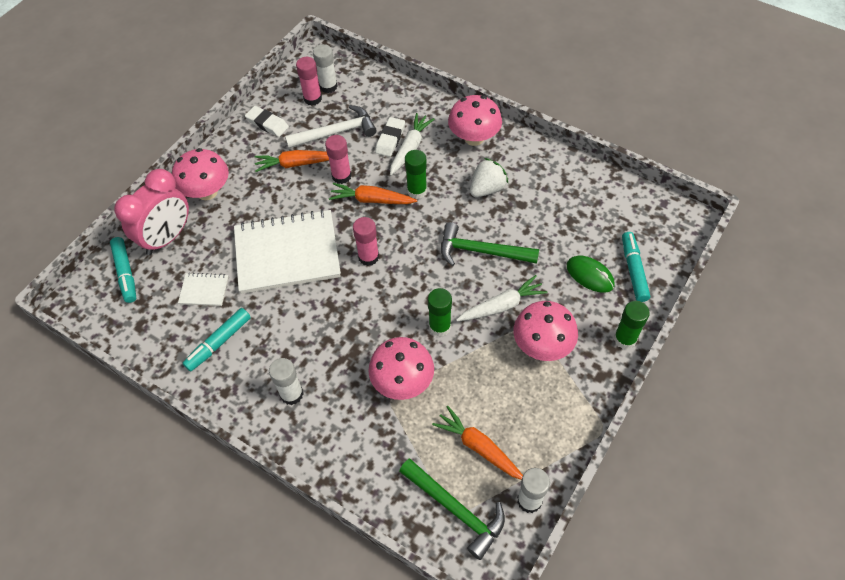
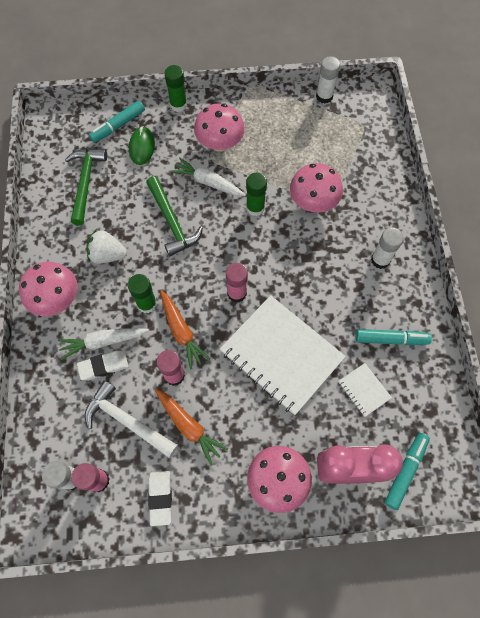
camera: 130 degrees left, 10 degrees up
(456, 509) = (362, 126): green hammer -> green hammer (85, 183)
(478, 447) = (316, 137): orange carrot -> none

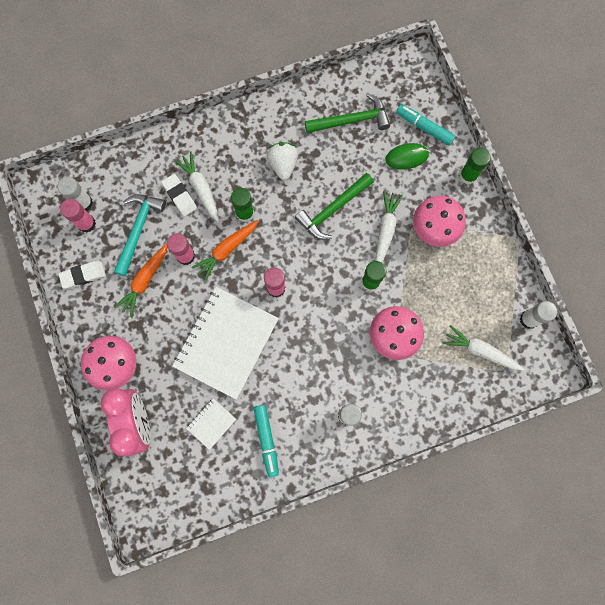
camera: 75 degrees right, 10 degrees up
(56, 299) = (229, 137): pink mushroom -> none
(127, 421) = (138, 230): white hammer -> turquoise hammer
(343, 139) = (480, 351): none -> white carrot
(405, 471) = (147, 473): turquoise marker -> none

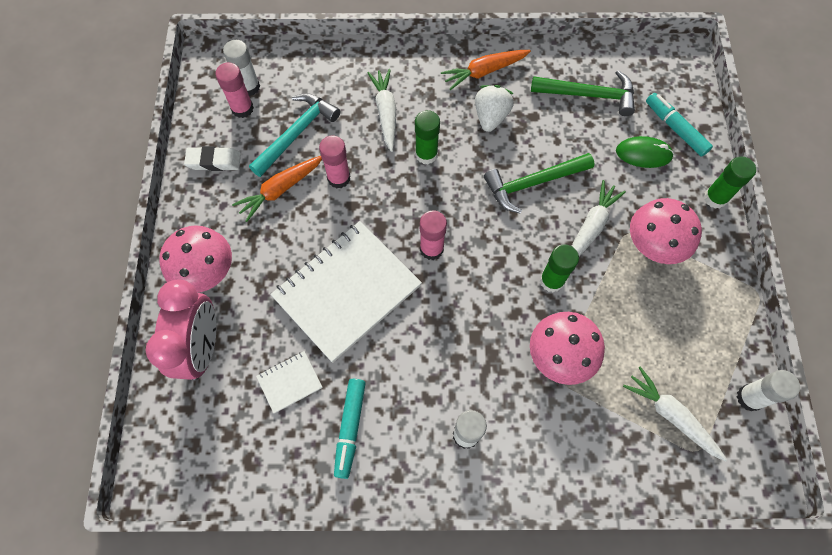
camera: 20 degrees right, 10 degrees down
(180, 196) = (358, 113): white eraser -> none
(226, 250) = (389, 187): orange carrot -> orange carrot (484, 72)

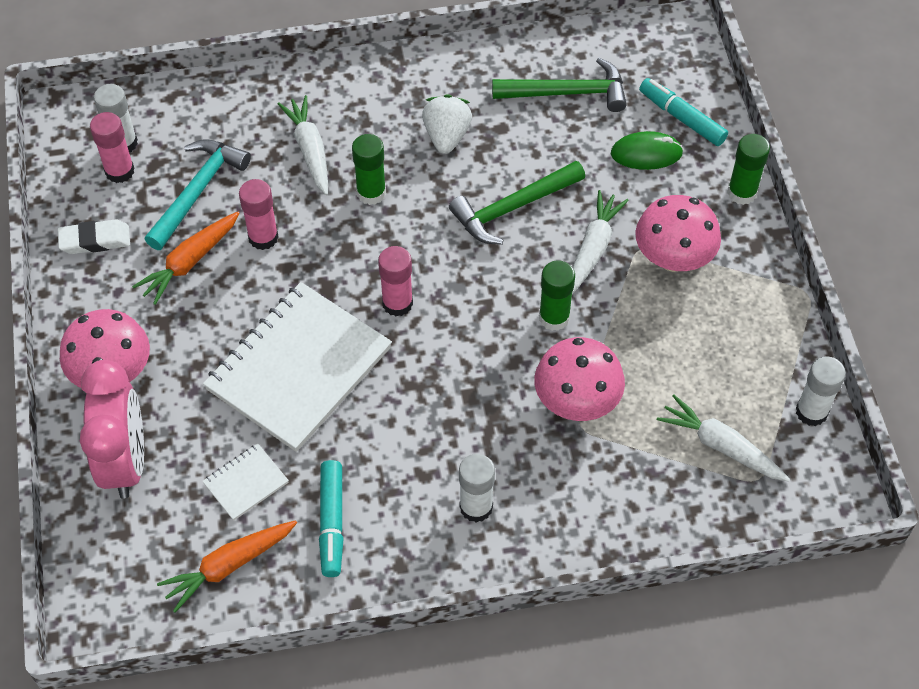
camera: 10 degrees left, 10 degrees down
(484, 72) = (429, 83): orange carrot -> orange carrot (228, 566)

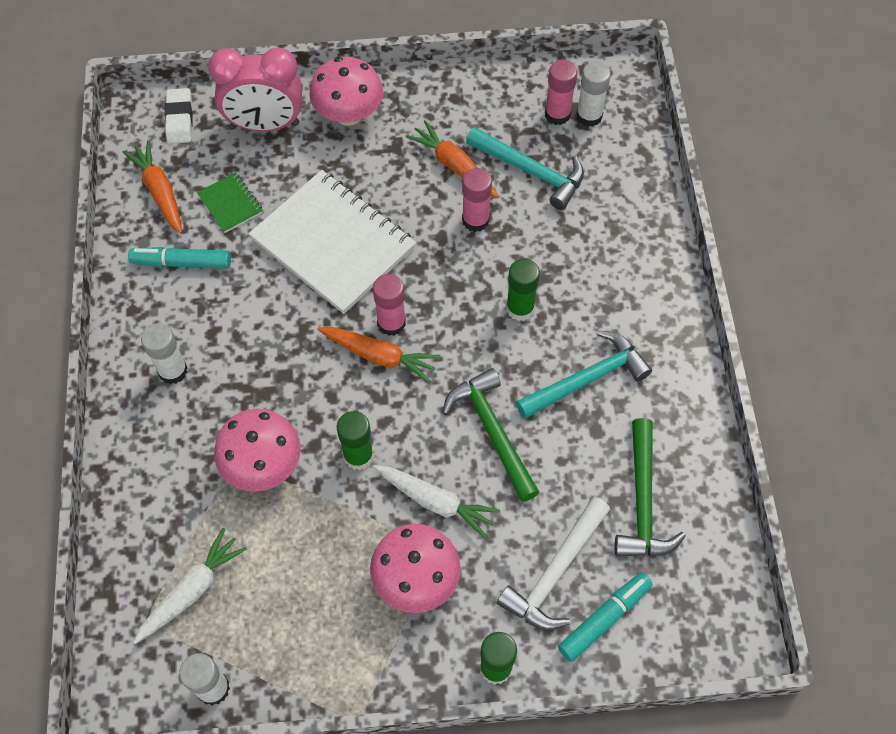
camera: 95 degrees right, 5 degrees up
(95, 240) = (483, 99): white eraser -> white eraser (179, 119)
(246, 483) = (230, 204): white notebook -> green notebook
(309, 150) = (575, 259): white carrot -> none
(438, 310) = (380, 356): none -> orange carrot
(446, 136) = (587, 379): white strawberry -> turquoise hammer
(646, 153) = (555, 572): green mouse -> white hammer

